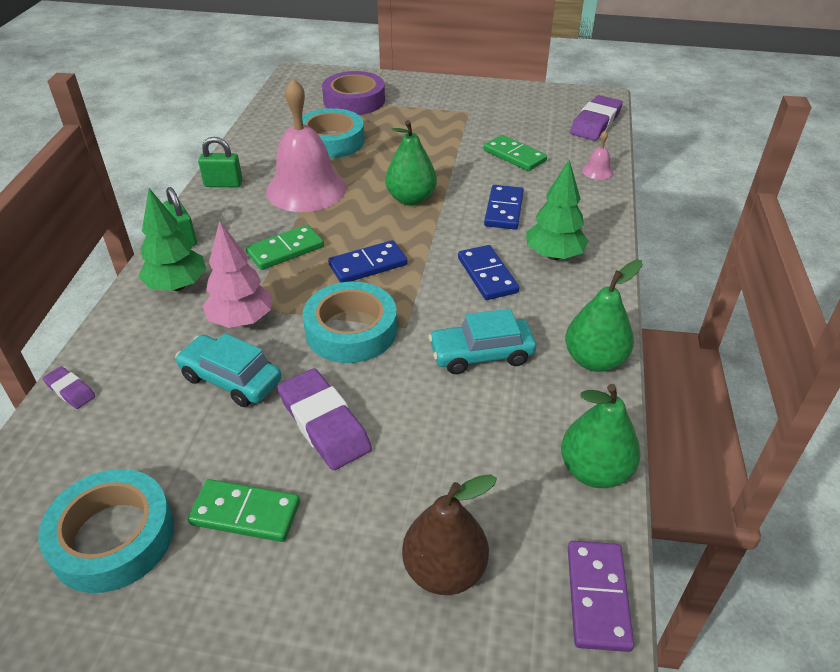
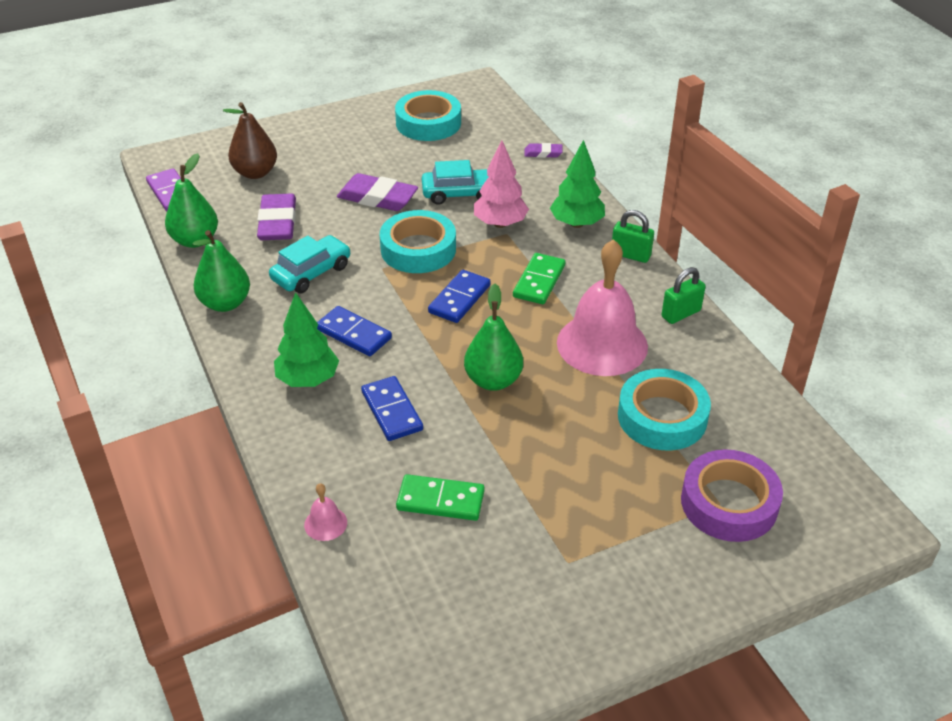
camera: 145 degrees right, 0 degrees up
(245, 513) = (376, 152): green domino -> none
(595, 123) = (380, 632): purple eraser -> purple eraser (278, 222)

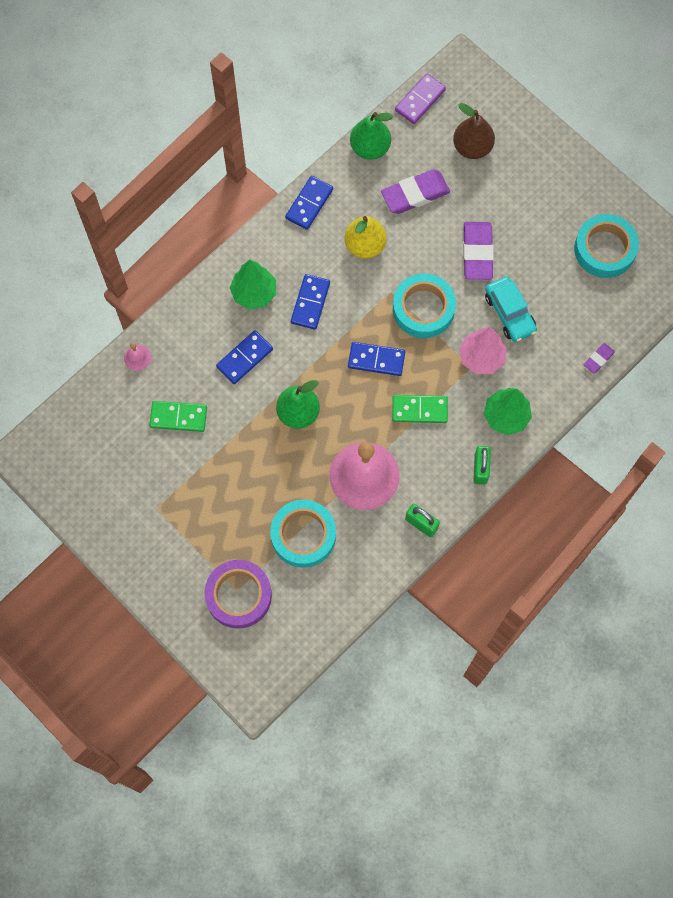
camera: 70 degrees right, 30 degrees up
(225, 303) = (309, 204): green pear -> blue domino
(311, 273) = (365, 245): turquoise car -> yellow pear
(440, 500) = (178, 417): green domino -> green domino turned 75 degrees counterclockwise
(543, 153) = (598, 359): purple eraser -> purple eraser turned 60 degrees clockwise

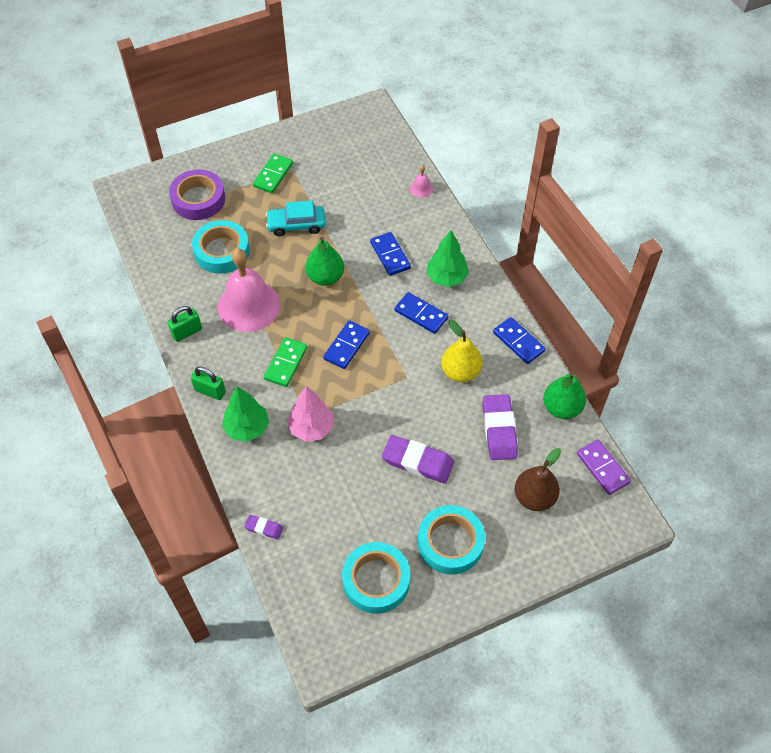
camera: 110 degrees right, 15 degrees down
(178, 417) = (359, 200): green domino -> green domino (273, 175)
(423, 309) = (379, 397): turquoise tape -> turquoise tape (450, 543)
(509, 313) = (345, 467): turquoise car -> turquoise car (296, 225)
(598, 359) = (264, 528): purple eraser -> purple eraser turned 45 degrees counterclockwise

